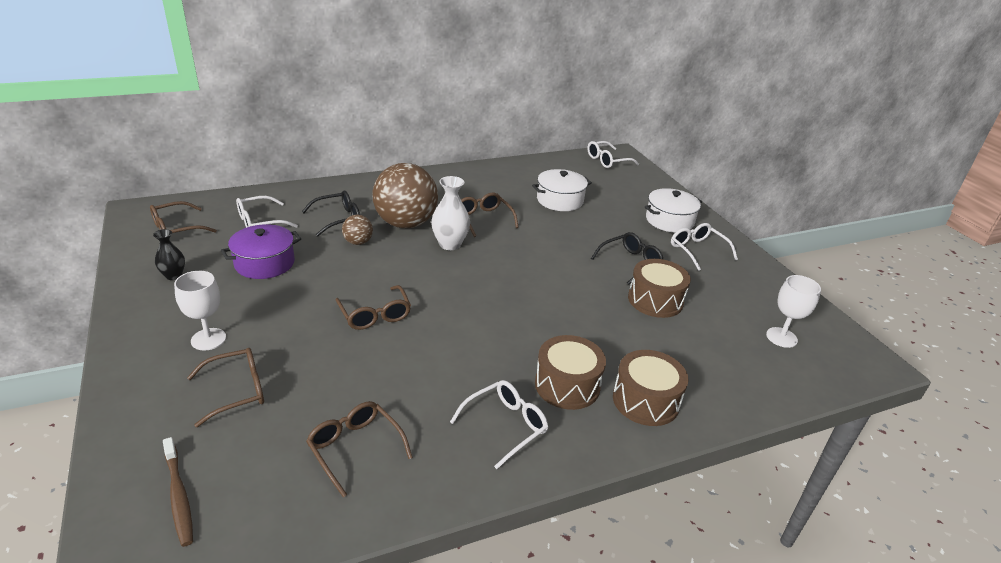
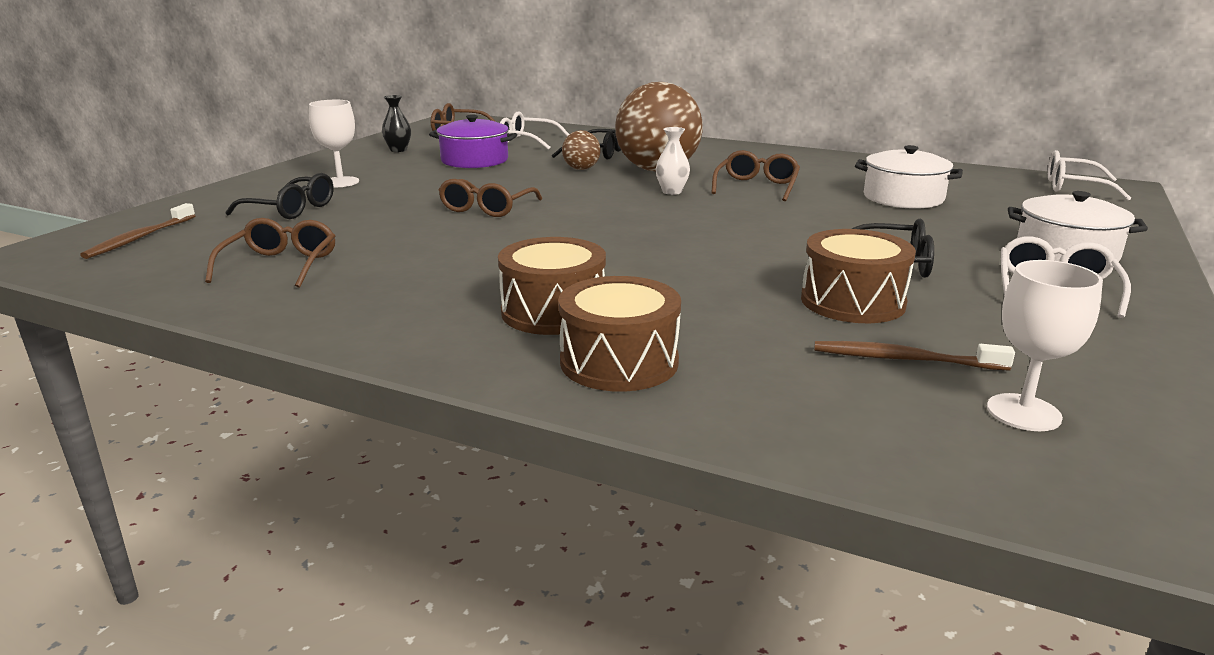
camera: 50 degrees right, 10 degrees down
(237, 391) = (291, 209): brown glasses -> black glasses
(450, 244) = (672, 192): white vase -> white vase, size x0.63
(505, 426) = (421, 307): white glasses -> none
(719, 329) = (905, 359): none -> brown toothbrush

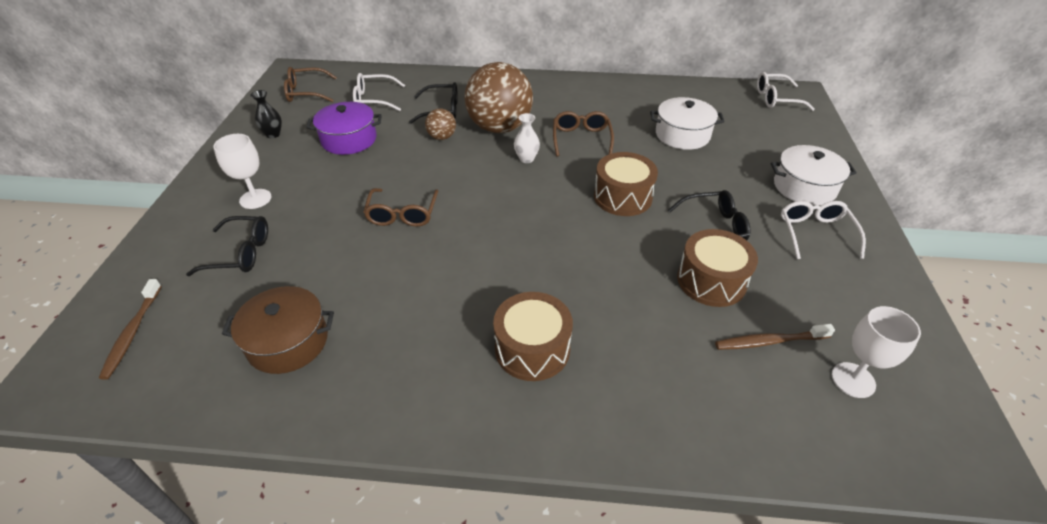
camera: 20 degrees left, 20 degrees up
(280, 265) = (288, 342): brown glasses -> brown pot
(619, 362) = (608, 398): brown drum -> brown drum (622, 197)

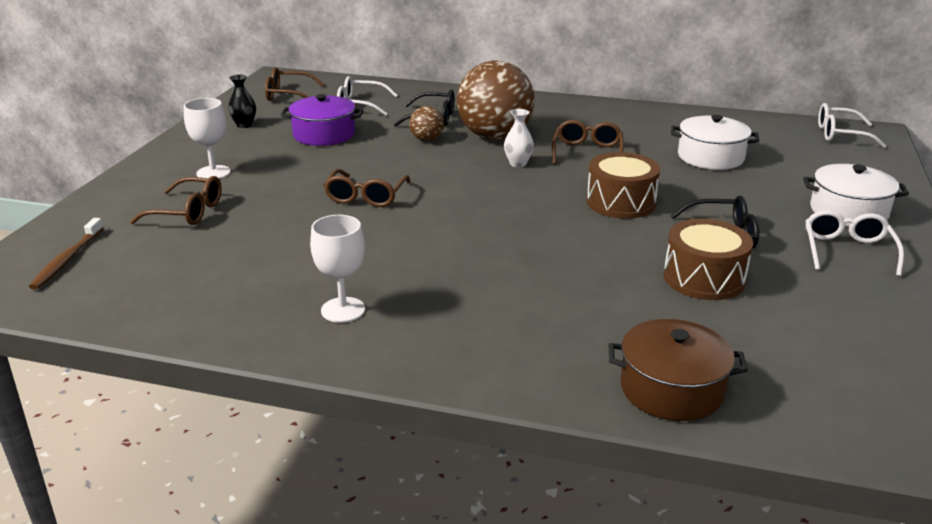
camera: 10 degrees right, 15 degrees down
(240, 253) = (188, 212): black glasses -> brown glasses
(288, 342) = (219, 281): brown pot -> brown pot (671, 389)
(532, 349) = (478, 311): brown drum -> none
(770, 341) = (757, 333): brown toothbrush -> none
(853, 380) = (849, 373): white goblet -> white goblet (343, 310)

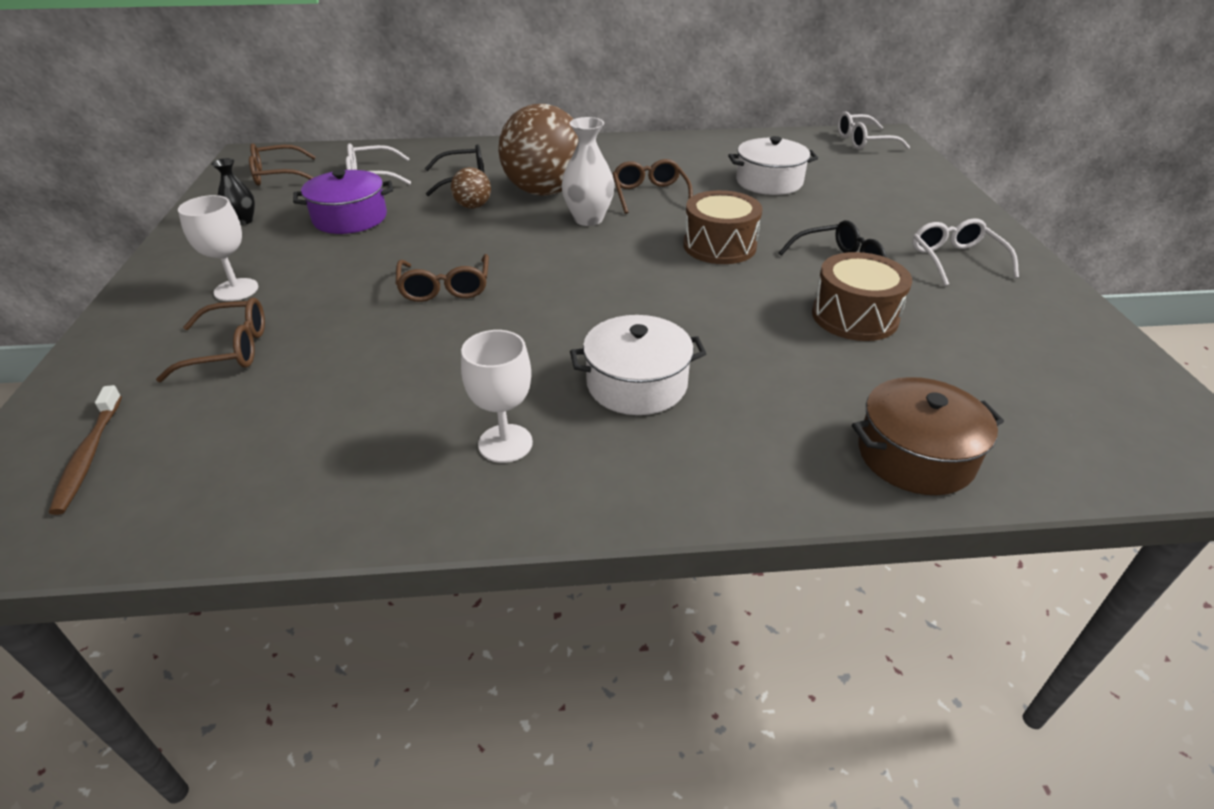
camera: 20 degrees left, 10 degrees up
(518, 163) = (588, 219): white vase -> white vase, size x1.59
(848, 211) = (926, 219): white pot -> white pot (636, 384)

